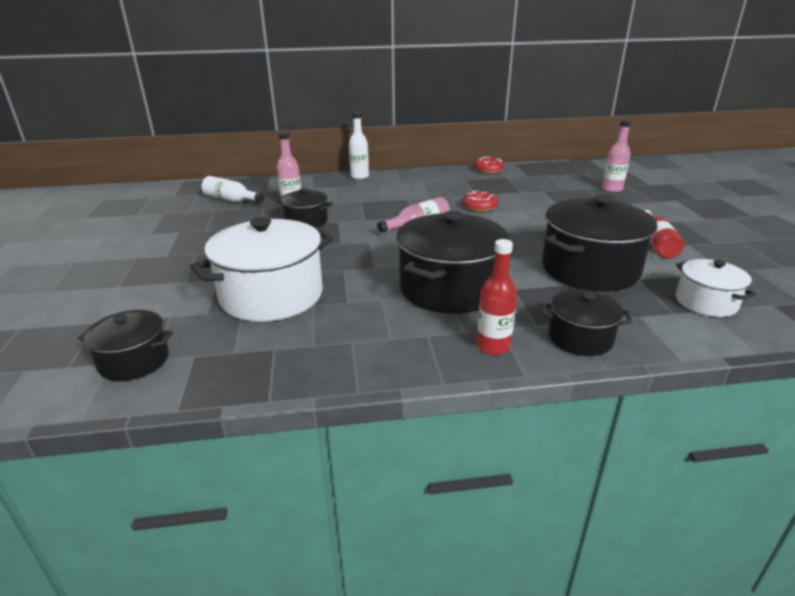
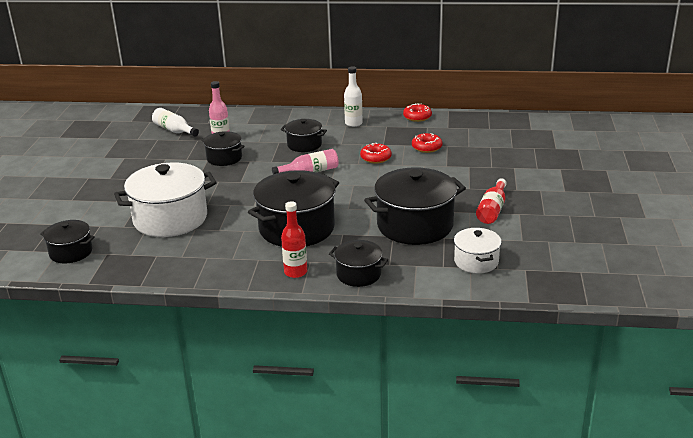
camera: 15 degrees right, 0 degrees up
(359, 177) = (294, 114): white bottle -> white bottle (353, 123)
(391, 201) = (304, 145): none -> black pot
(524, 193) = (426, 147): none -> red donut
(612, 189) = (513, 150): pink bottle -> none

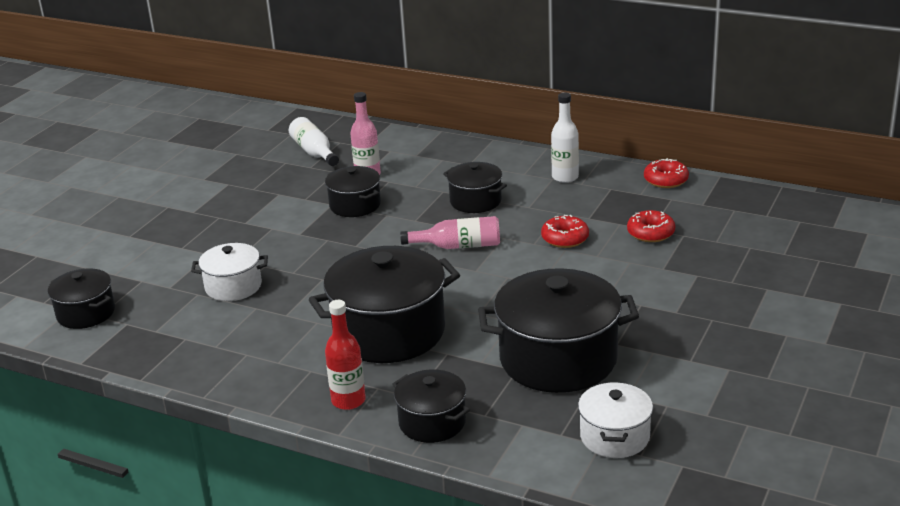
camera: 20 degrees right, 0 degrees up
(170, 219) = (233, 286): white pot -> white pot, size x0.54
(492, 210) = (690, 355): red bottle -> none

